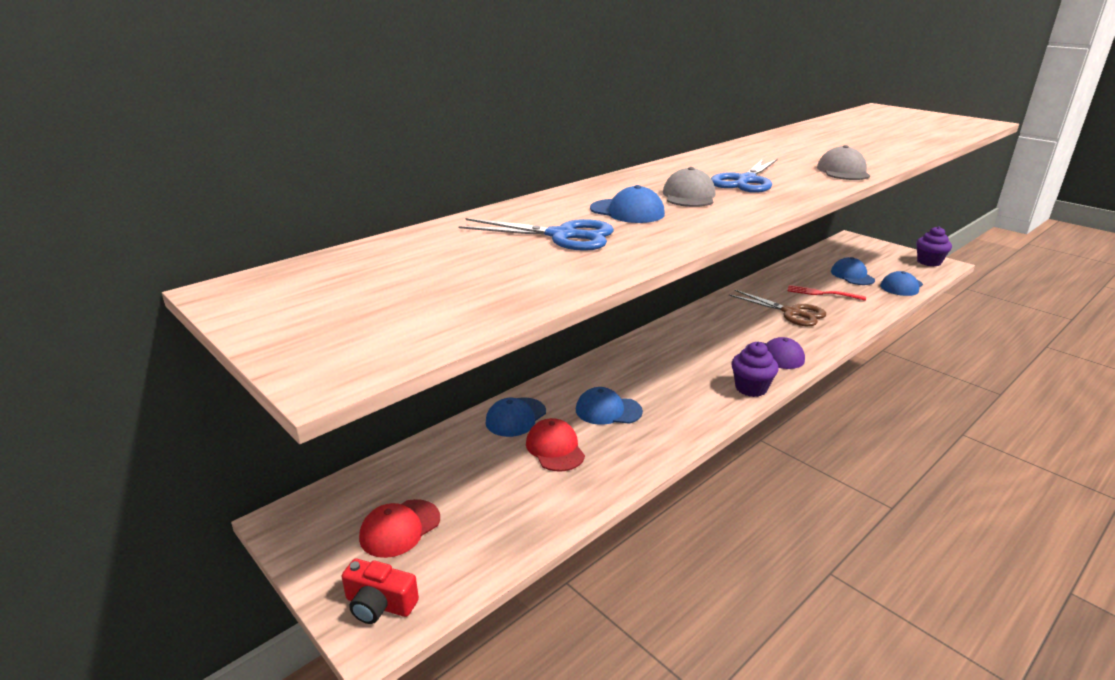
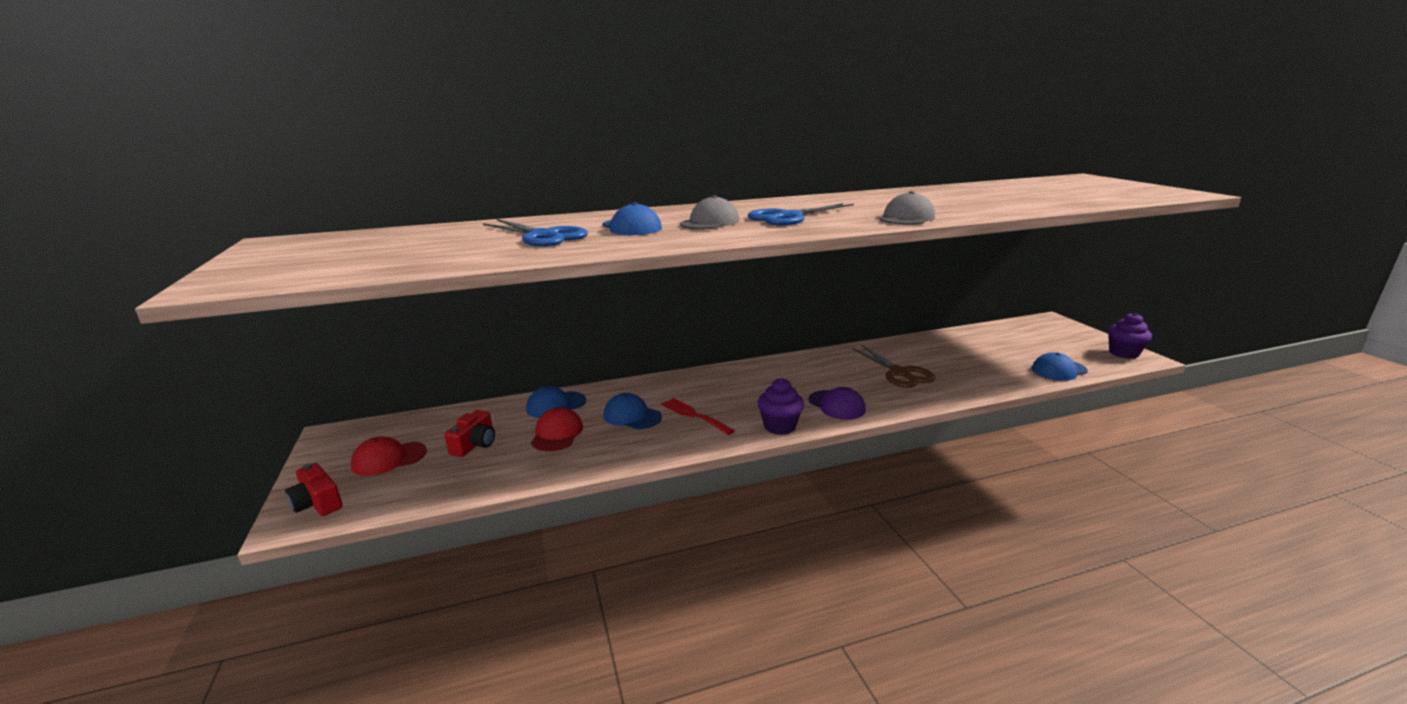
camera: 25 degrees right, 5 degrees down
(480, 484) = (475, 444): none -> red camera
(822, 293) = (954, 362): red fork -> red fork (694, 415)
(852, 275) = (1009, 352): blue cap -> none

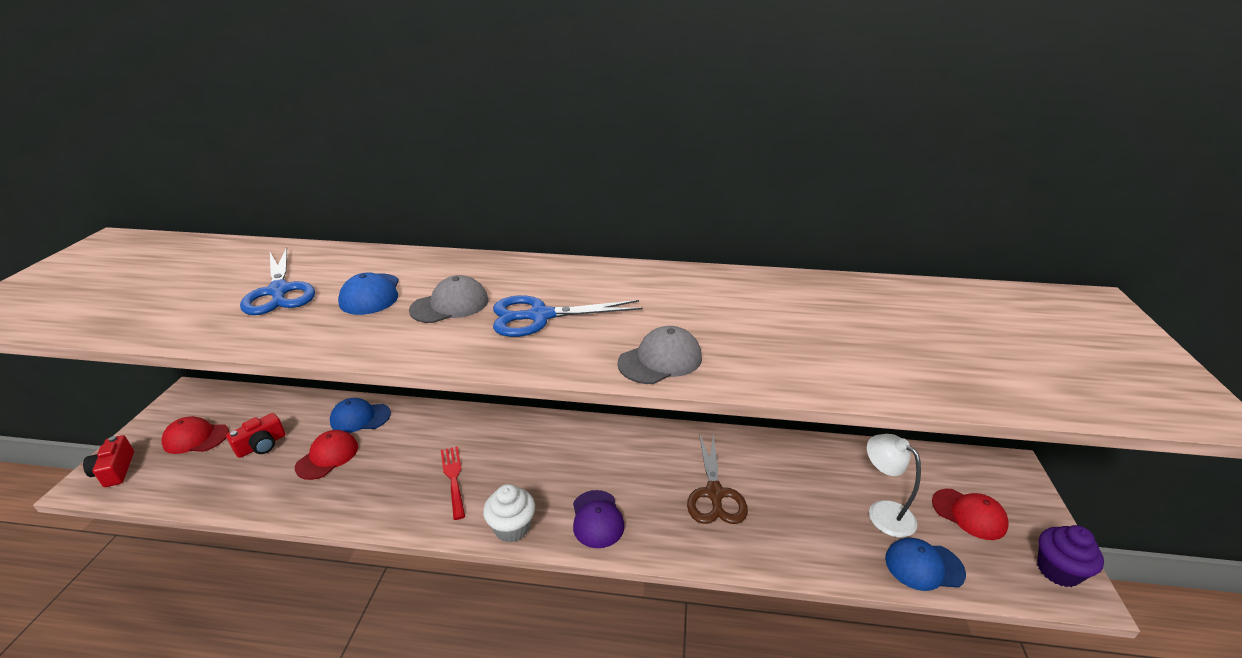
camera: 25 degrees right, 10 degrees up
(632, 416) = (403, 457): blue cap -> none
(779, 426) = (512, 528): purple cupcake -> white cupcake
(1009, 354) = (883, 512): none -> white lamp
(1054, 343) = (969, 514): none -> red cap

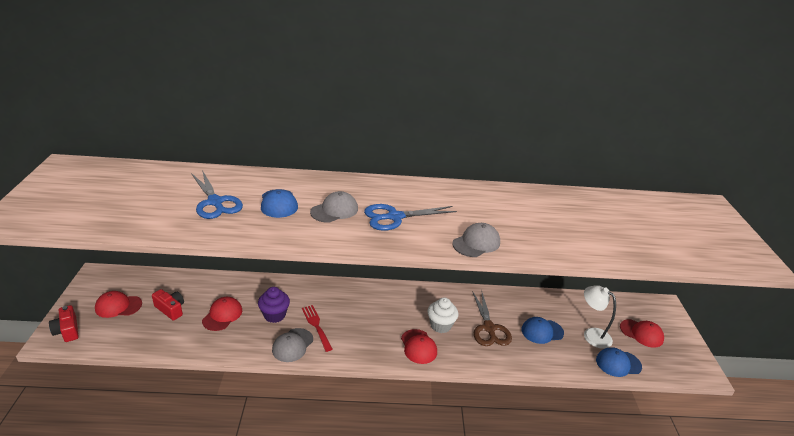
camera: 10 degrees left, 0 degrees up
(261, 445) = (170, 309): red camera -> red camera turned 90 degrees counterclockwise
(360, 417) = (235, 288): blue cap -> blue cap (542, 331)
(409, 507) = (292, 345): none -> grey cap
(512, 528) = (365, 354): white cupcake -> white cupcake (440, 325)
(597, 519) = (418, 346): purple cap -> red cap
(1057, 570) = (691, 362): purple cupcake -> purple cupcake (274, 315)

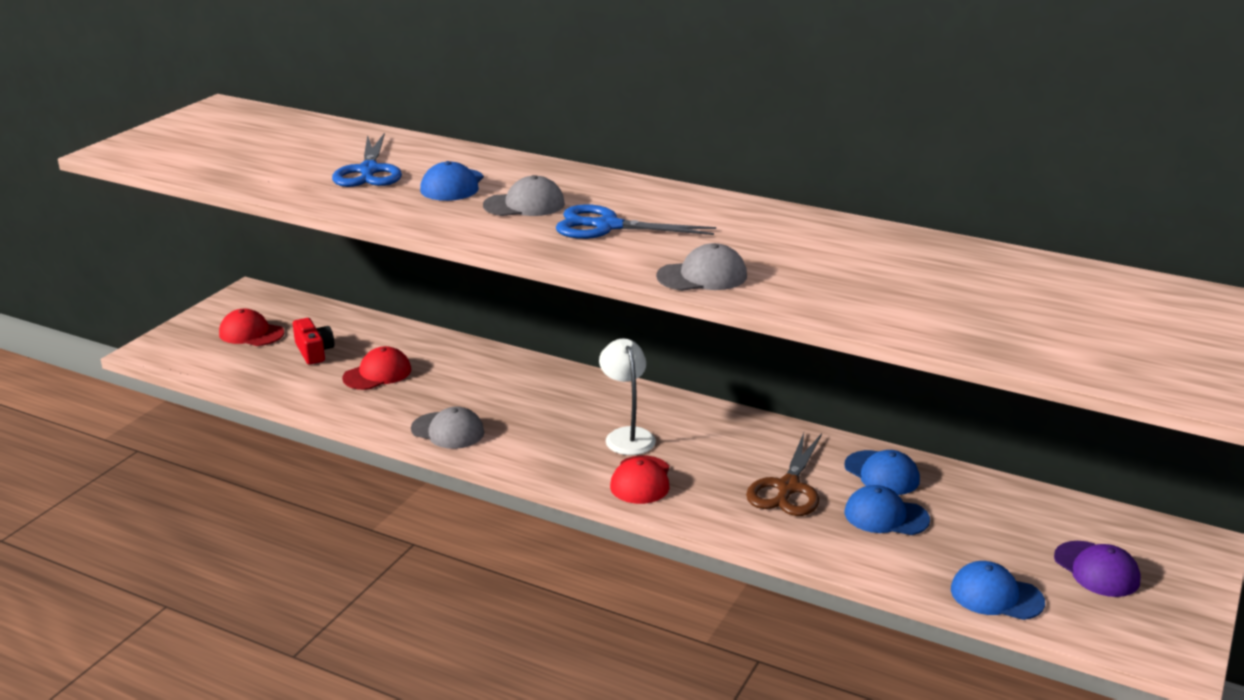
camera: 30 degrees right, 5 degrees down
(67, 330) = (173, 346): red camera -> none
(274, 315) = (450, 390): purple cupcake -> none
(292, 345) = (448, 431): grey cap -> grey cap turned 120 degrees counterclockwise
(316, 326) = (501, 417): red fork -> none
(440, 325) = (704, 464): white cupcake -> none
(521, 306) = (882, 473): none -> blue cap
(592, 334) = (985, 544): white lamp -> white lamp (627, 436)
(641, 333) = (1096, 569): red cap -> purple cap

